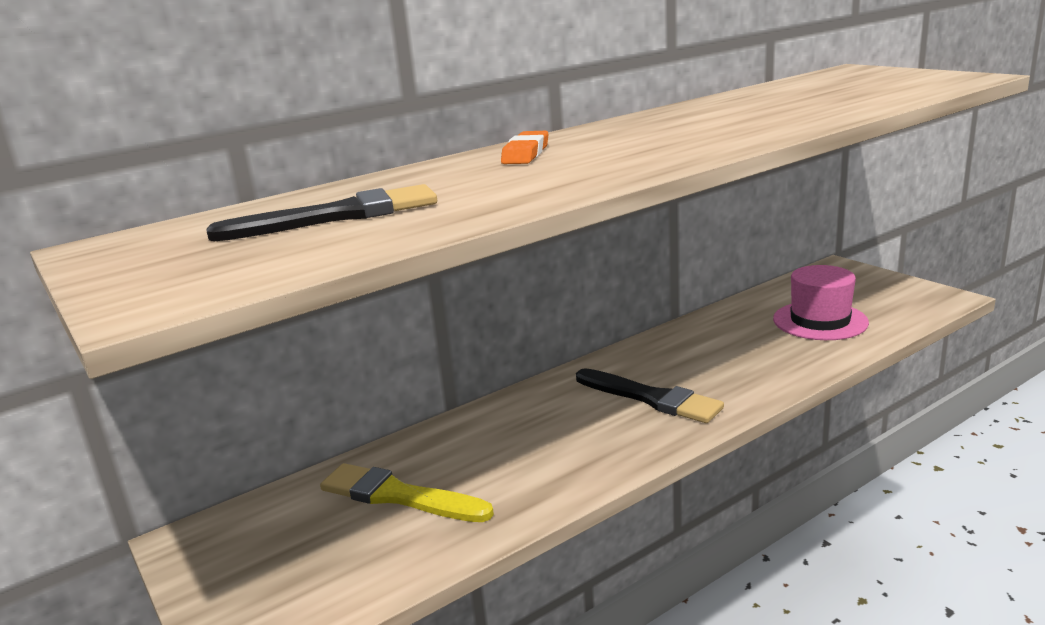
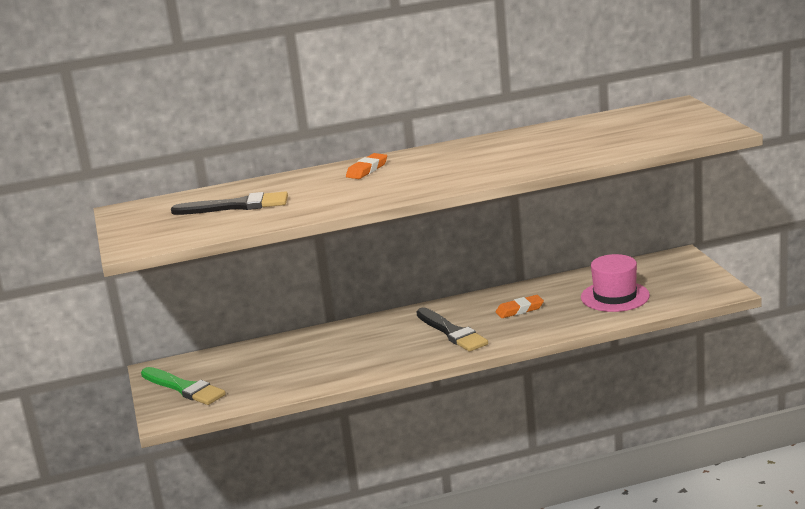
camera: 20 degrees right, 0 degrees up
(257, 571) = (184, 388): none -> green brush
(398, 496) = (271, 364): yellow brush -> none
(715, 354) = (519, 310): none -> orange eraser

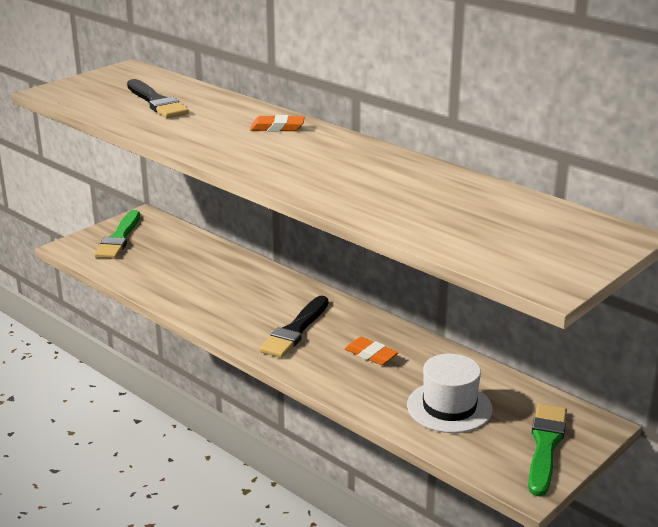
camera: 55 degrees right, 5 degrees up
(615, 296) = (449, 407): pink hat -> white hat
(687, 276) = (545, 445): none -> green brush

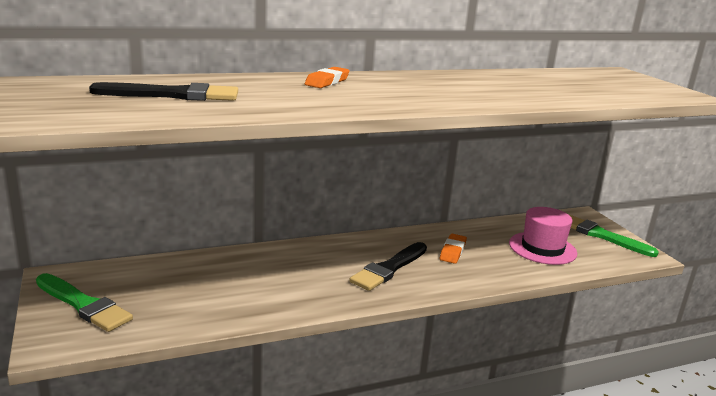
camera: 65 degrees left, 5 degrees down
(295, 330) = (389, 268): black brush -> black brush turned 75 degrees clockwise
(371, 354) = (452, 251): orange eraser -> orange eraser turned 45 degrees counterclockwise
(449, 407) = (542, 248): white hat -> pink hat

